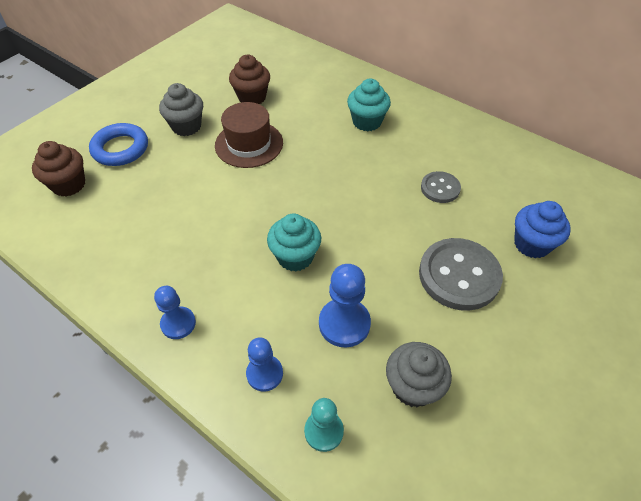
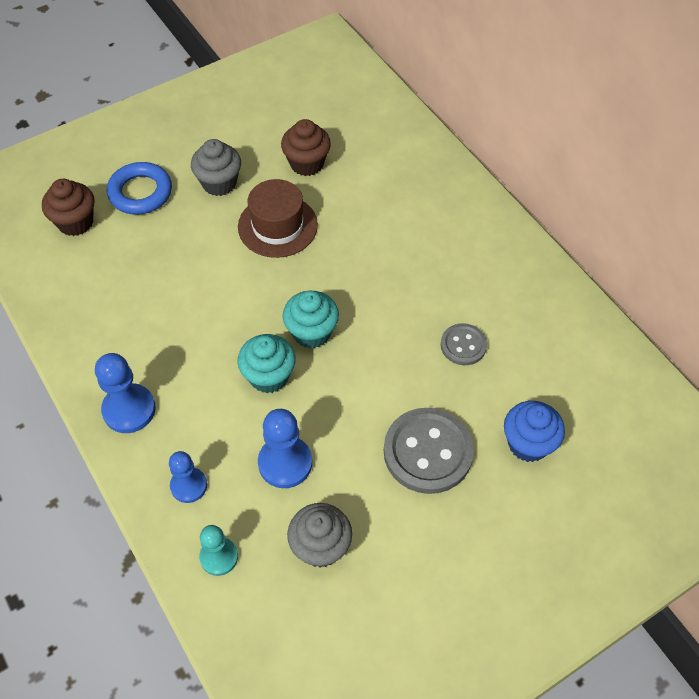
camera: 20 degrees right, 5 degrees up
(178, 323) = (129, 409): blue pawn -> blue pawn, size x1.50
(367, 122) = (423, 234): turquoise cupcake -> turquoise cupcake (311, 332)

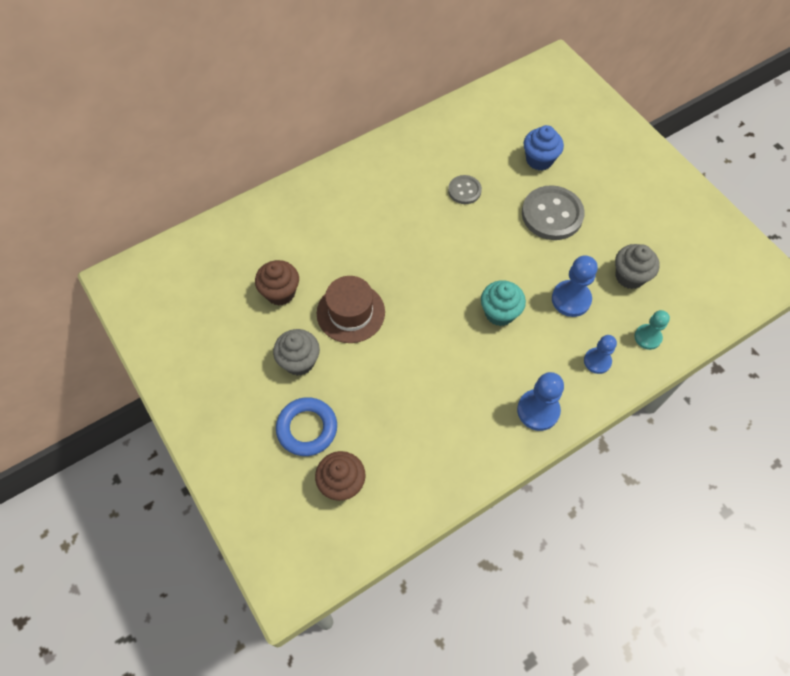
camera: 90 degrees left, 5 degrees up
(311, 332) = (458, 285): turquoise cupcake -> none

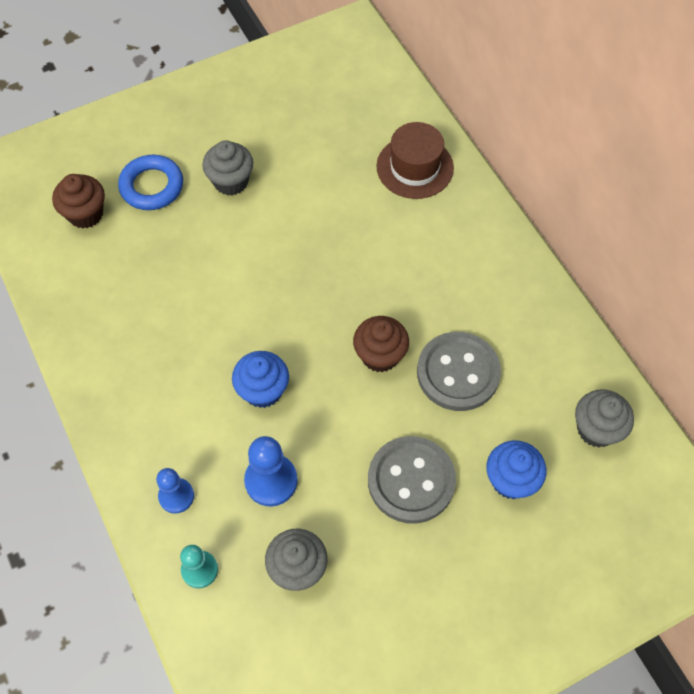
camera: 95 degrees right, 0 degrees up
(280, 292) = (320, 166): brown cupcake -> brown cupcake (380, 355)
(350, 312) = (285, 232): brown hat -> brown hat (415, 167)
(464, 190) = (458, 373): grey button -> grey button, size x1.81
(494, 116) = (596, 429): none -> grey cupcake
(499, 313) = (263, 390): turquoise cupcake -> blue cupcake
(538, 410) = (125, 414): blue pawn -> none

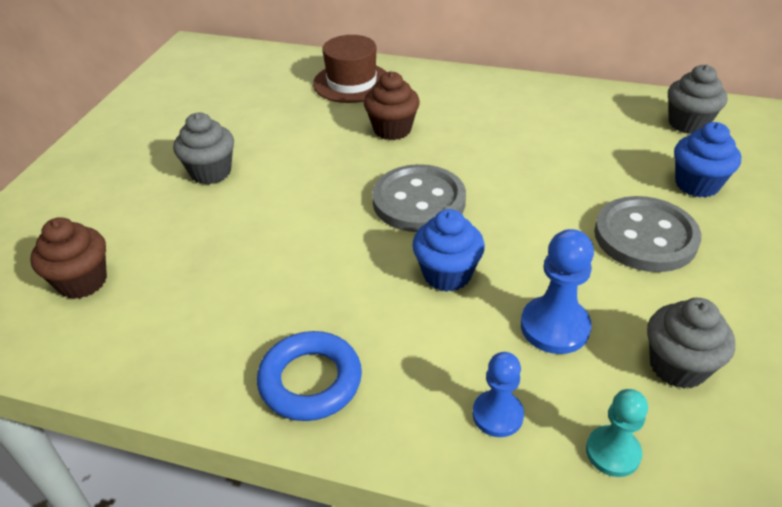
camera: 45 degrees left, 20 degrees down
(152, 186) = (133, 220): blue ring -> blue ring (310, 381)
(380, 355) = (497, 187): brown cupcake -> brown cupcake (392, 129)
(458, 373) = (563, 157): grey button -> grey button (419, 201)

